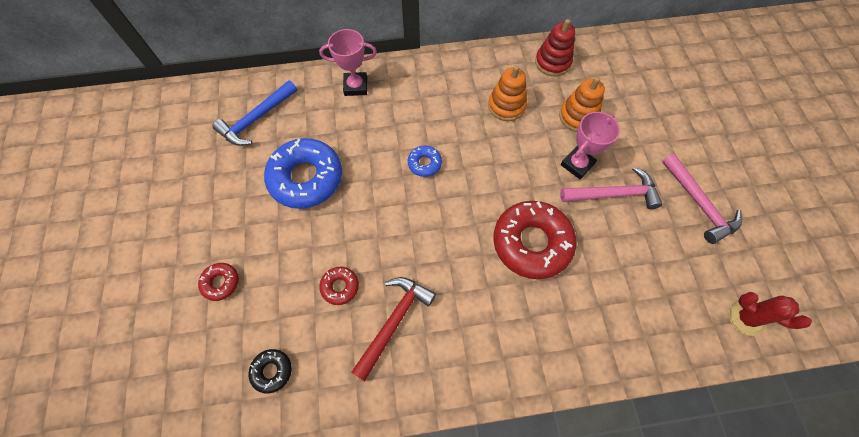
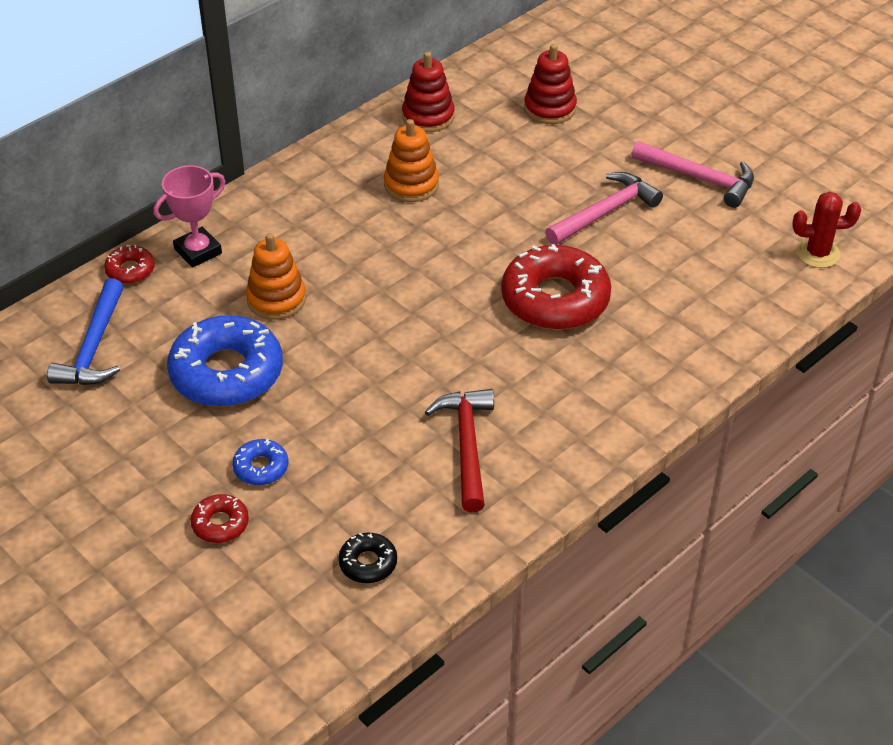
camera: 35 degrees left, 20 degrees down
(340, 287) = (373, 449): red donut -> red donut (130, 270)
(424, 163) = (364, 287): blue donut -> blue donut (261, 467)
(577, 164) = (542, 204): pink trophy -> none
(578, 116) = (504, 157): orange stacking toy -> orange stacking toy (276, 299)
(633, 95) = (550, 108): none -> red stacking toy

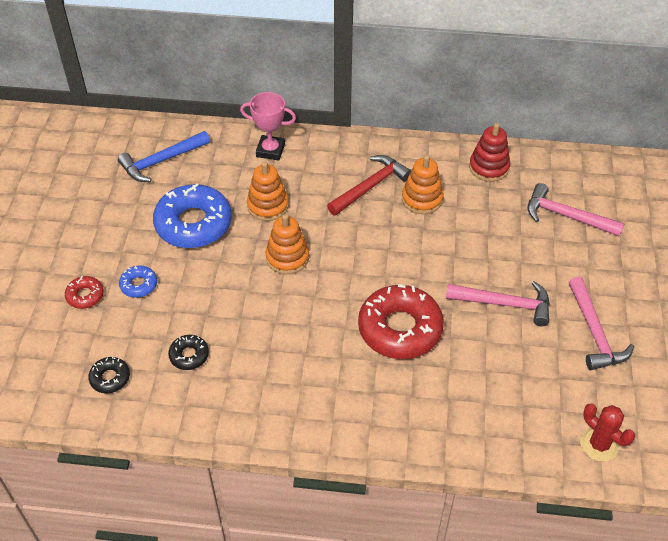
camera: 50 degrees right, 5 degrees up
(130, 270) = (229, 135): red donut -> none
(368, 326) = (287, 257): none -> orange stacking toy
(411, 478) = (189, 355): none -> black donut
(466, 446) = (237, 365): red hammer -> red hammer (370, 186)
(550, 108) = (566, 216): red stacking toy -> pink hammer

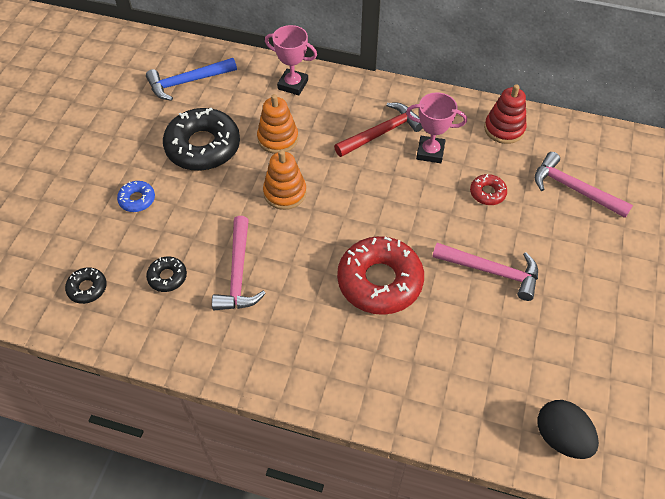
camera: 10 degrees right, 5 degrees up
(85, 295) = (84, 203): red donut -> red donut (487, 193)
(193, 224) = (203, 147): blue donut -> black donut
(422, 199) = (430, 152): orange stacking toy -> pink trophy
(594, 332) = (579, 315): pink hammer -> pink hammer (238, 273)
(599, 444) = (561, 437): red cactus -> black egg

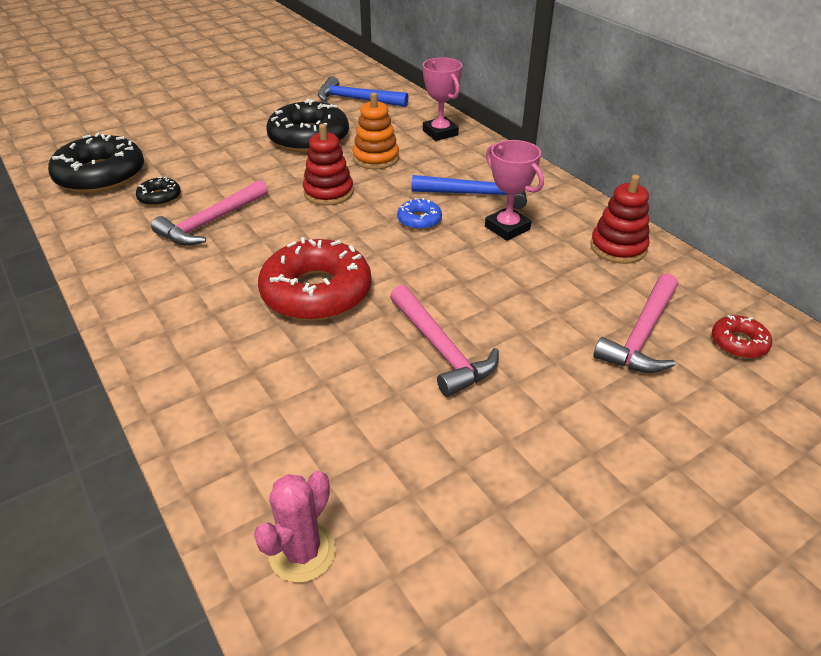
camera: 40 degrees right, 15 degrees down
(87, 288) = (101, 176): black donut -> black donut, size x2.16
(137, 199) = (214, 145): blue donut -> blue donut (419, 220)
(285, 193) = (328, 192): orange stacking toy -> red stacking toy
(381, 132) = (477, 194): red hammer -> blue hammer
(487, 193) = (527, 286): red donut -> red donut (738, 343)
(561, 437) = (302, 552): black egg -> pink cactus
(573, 189) = (642, 335): pink hammer -> pink hammer turned 135 degrees counterclockwise

